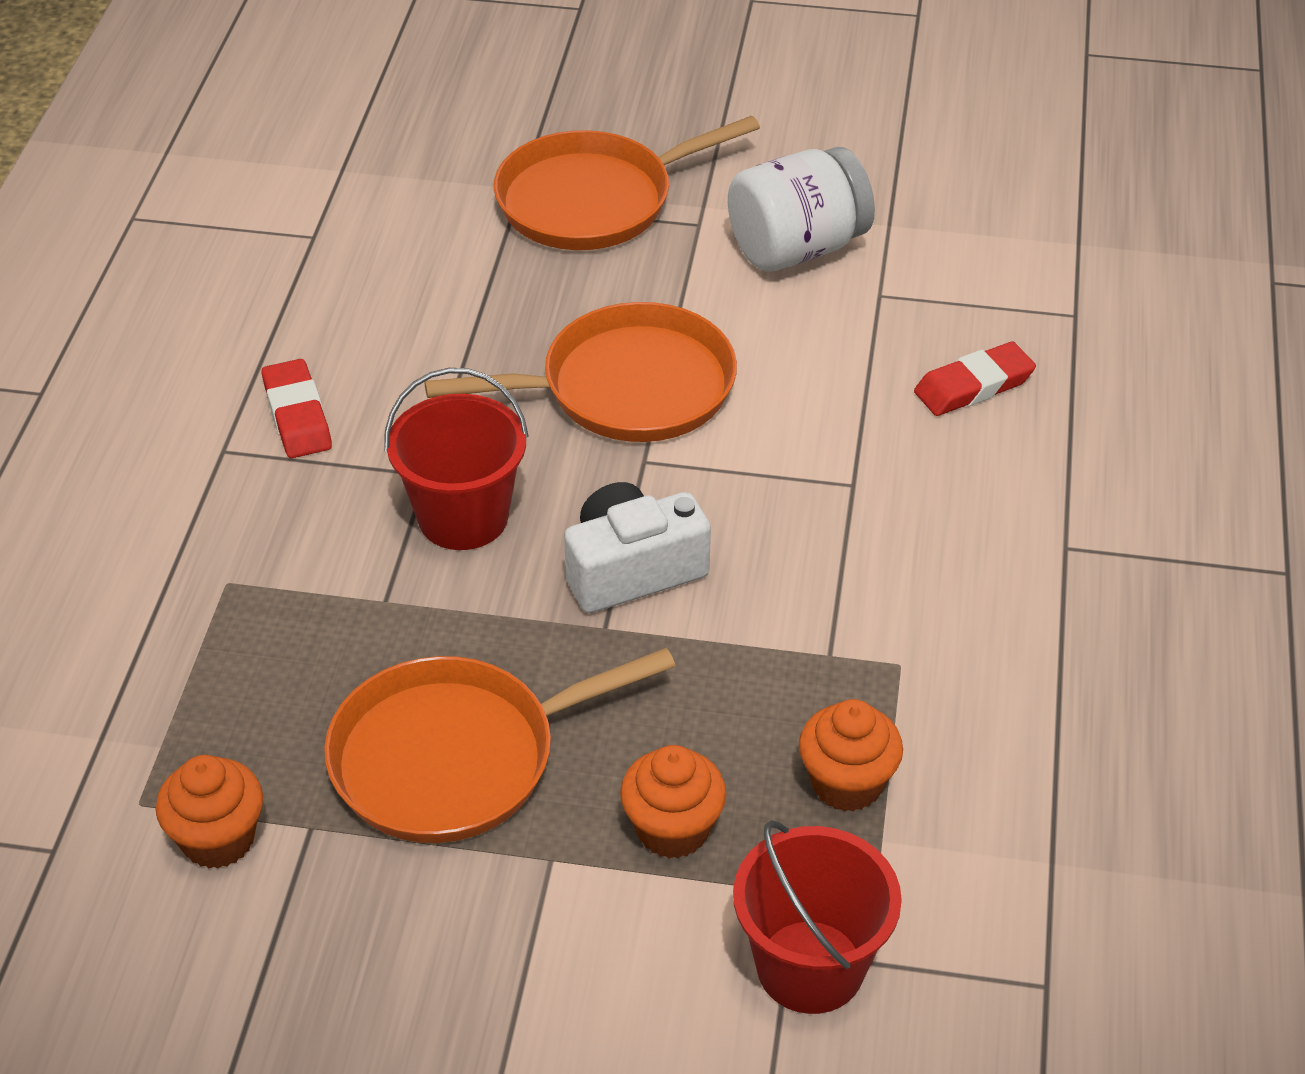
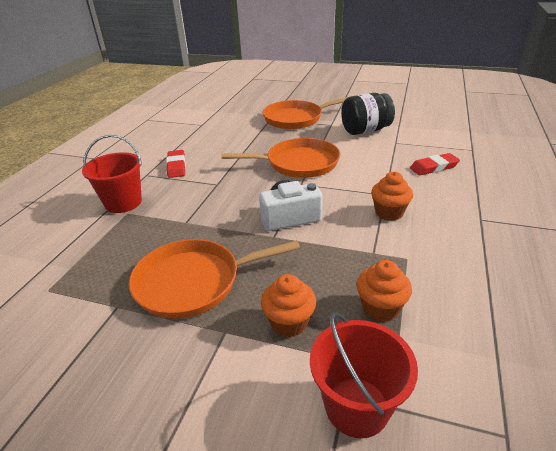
camera: 10 degrees right, 10 degrees down
(218, 839) = (73, 308): orange cupcake -> orange cupcake (389, 213)
(463, 517) = (226, 197): red bucket -> red bucket (123, 202)
(797, 248) = (365, 131): white jar -> black jar

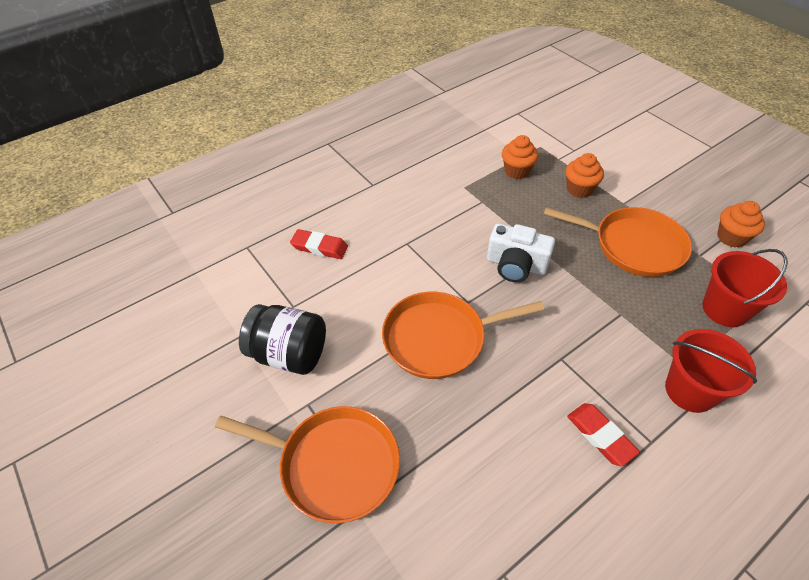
camera: 145 degrees left, 15 degrees up
(176, 166) = (600, 436): red eraser -> red eraser turned 60 degrees counterclockwise
(298, 163) = (439, 338): orange pan -> orange pan turned 45 degrees counterclockwise
(356, 406) = (572, 144): red bucket -> red bucket (725, 309)
(389, 213) = (429, 224): orange cupcake -> orange cupcake (731, 237)

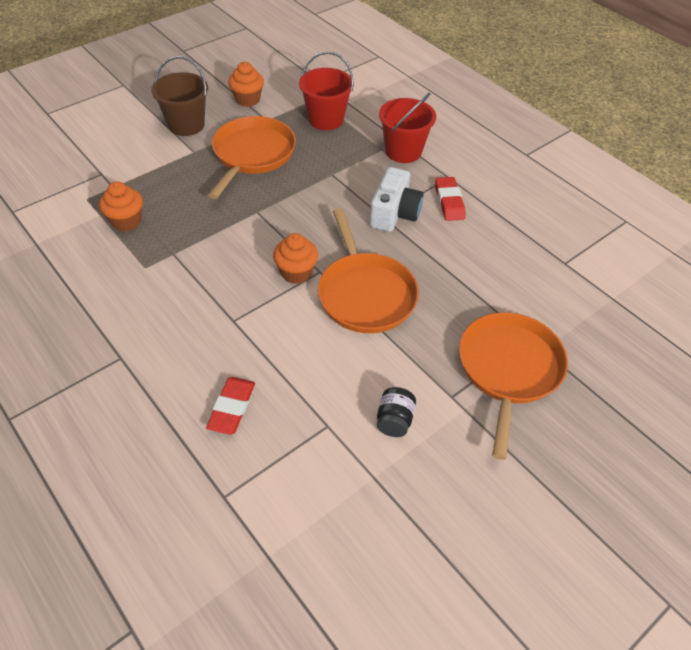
camera: 95 degrees left, 0 degrees up
(289, 354) = (394, 420): black jar -> black jar, size x0.52
(516, 265) = (272, 233): white camera -> white camera (394, 213)
(579, 189) = (168, 178): orange cupcake -> orange cupcake (296, 273)
(600, 436) = (449, 202): red eraser -> red eraser turned 60 degrees counterclockwise
(664, 194) = (186, 125): none -> brown bucket

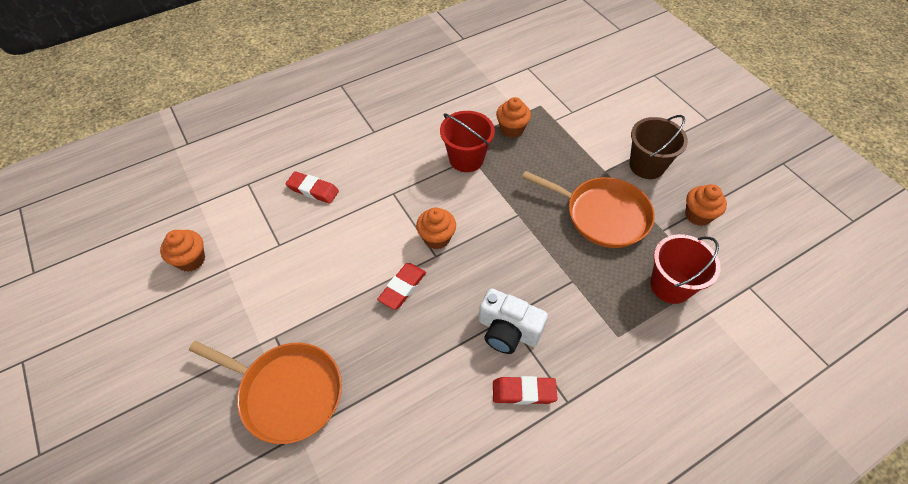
camera: 100 degrees right, 5 degrees up
(365, 294) = (402, 288): orange pan -> red eraser
(369, 528) = (191, 260): none -> orange cupcake
(394, 420) = (267, 289): black jar -> none
(403, 151) = (615, 359): red bucket -> red bucket (466, 159)

